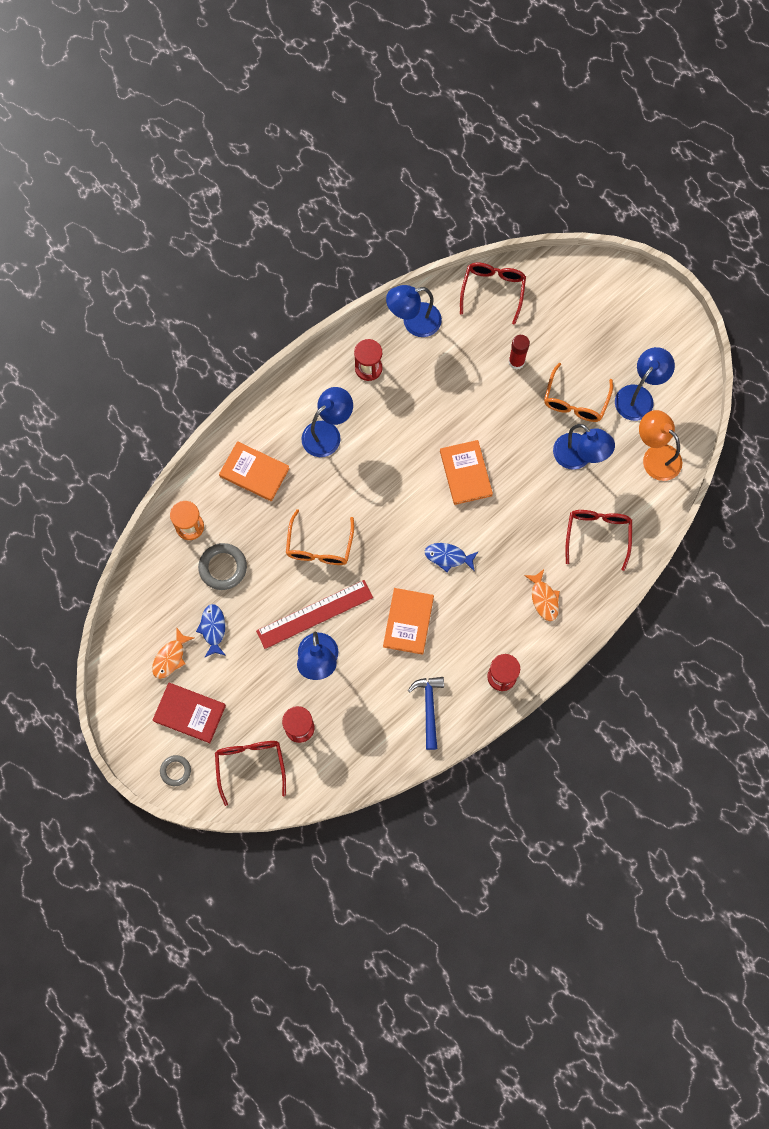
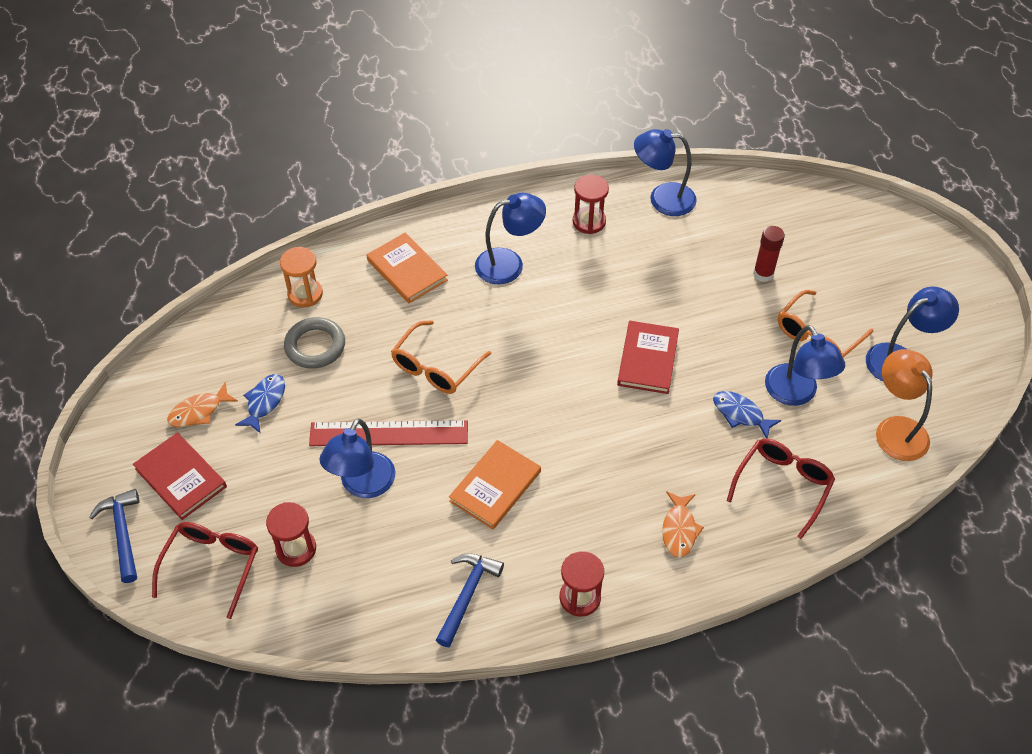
camera: 25 degrees right, 20 degrees down
(175, 771) = (123, 533): grey ring -> blue hammer
(448, 557) = (581, 437): blue fish -> blue fish (740, 414)
(465, 473) = (648, 359): orange book -> red book
(493, 290) = (767, 200): red glasses -> none

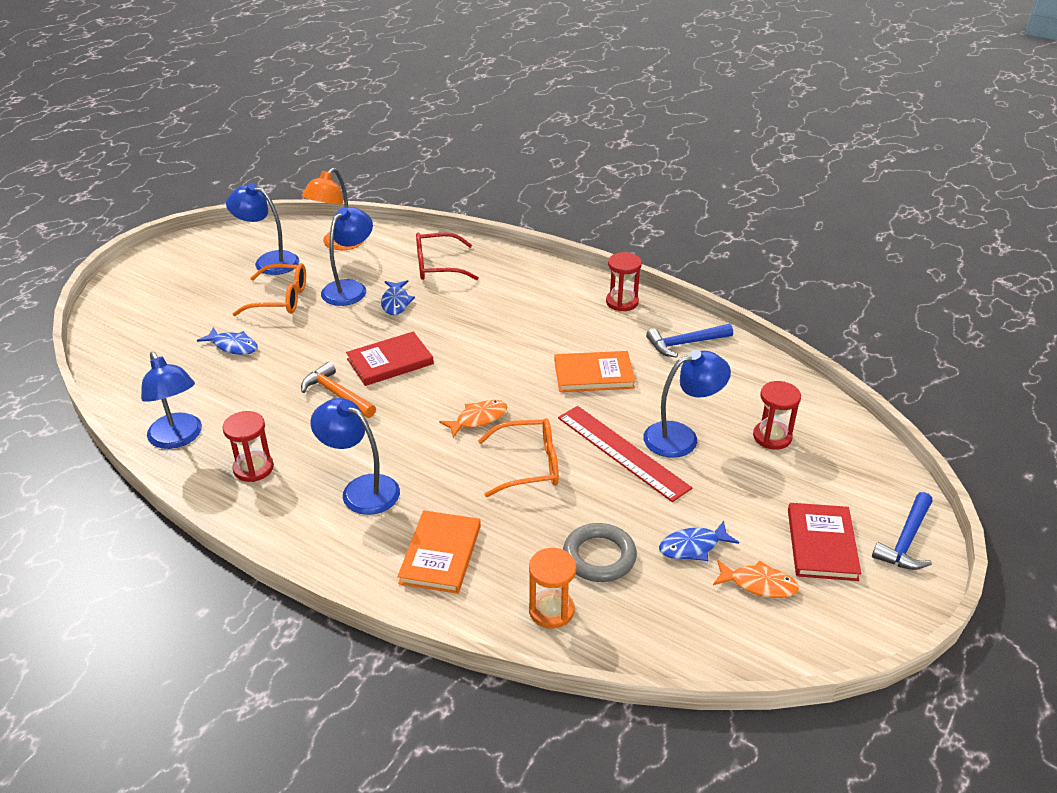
camera: 130 degrees left, 15 degrees down
(212, 565) = (846, 470): red glasses -> none
(633, 304) = (337, 394): none -> orange hammer
(679, 529) = (522, 288): orange fish -> orange fish (478, 419)
(763, 274) = (233, 346): red glue stick -> blue fish

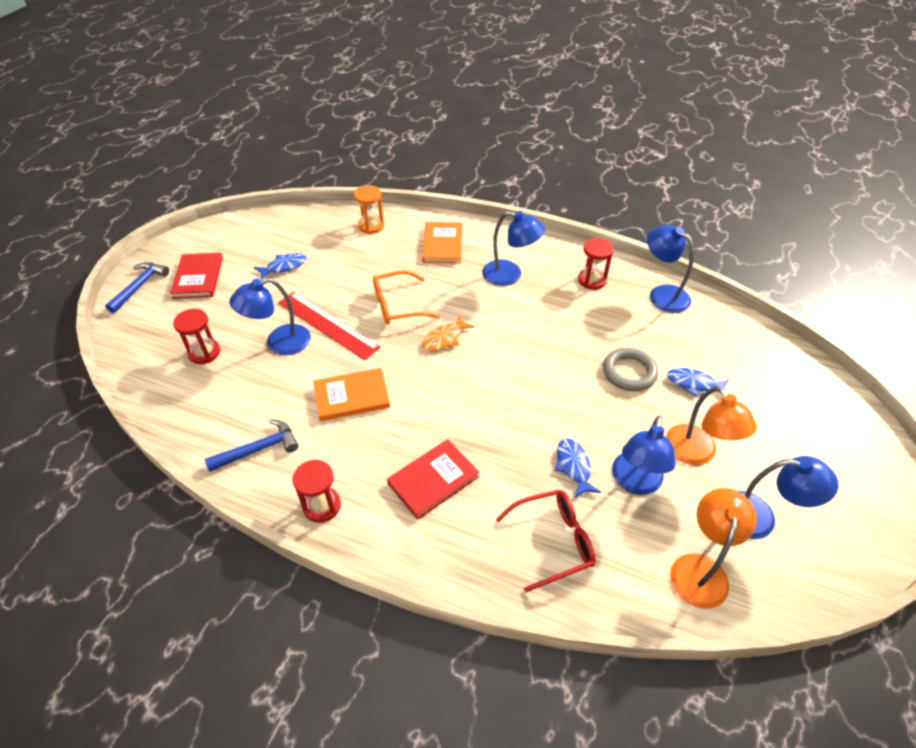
camera: 170 degrees right, 10 degrees up
(281, 299) = (697, 453): orange glasses -> orange lamp
(337, 394) = (569, 346): orange hammer -> none
(390, 361) = (541, 386): red book -> red book (433, 480)
(599, 557) = (344, 254): grey ring -> grey ring (629, 372)
(758, 584) = (247, 251): orange fish -> none

